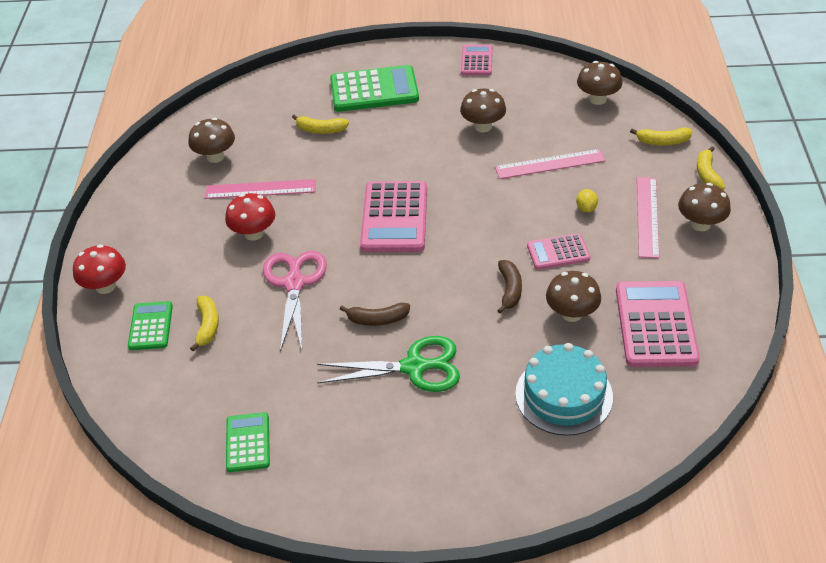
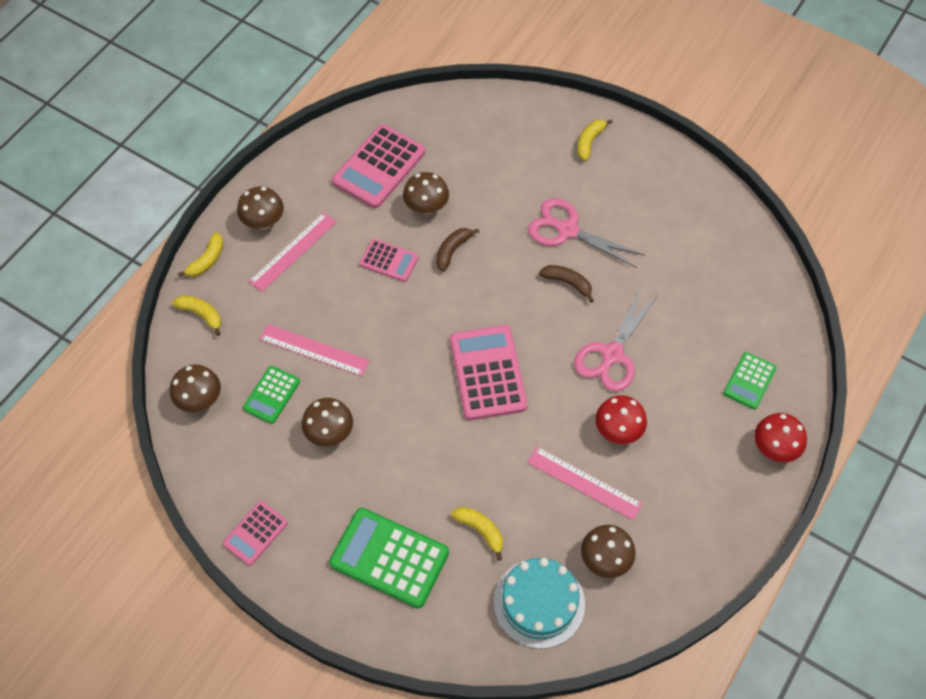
camera: 150 degrees left, 15 degrees up
(207, 326) = (703, 354): yellow banana -> yellow banana (589, 142)
(248, 442) = (716, 240): green calculator -> green calculator (272, 395)
(394, 218) = (487, 373): pink calculator -> pink calculator turned 45 degrees counterclockwise
(414, 367) = (567, 230): green scissors -> pink scissors
(563, 395) = (484, 156): turquoise cake -> turquoise cake (539, 603)
(586, 208) = (330, 287): yellow lemon -> none

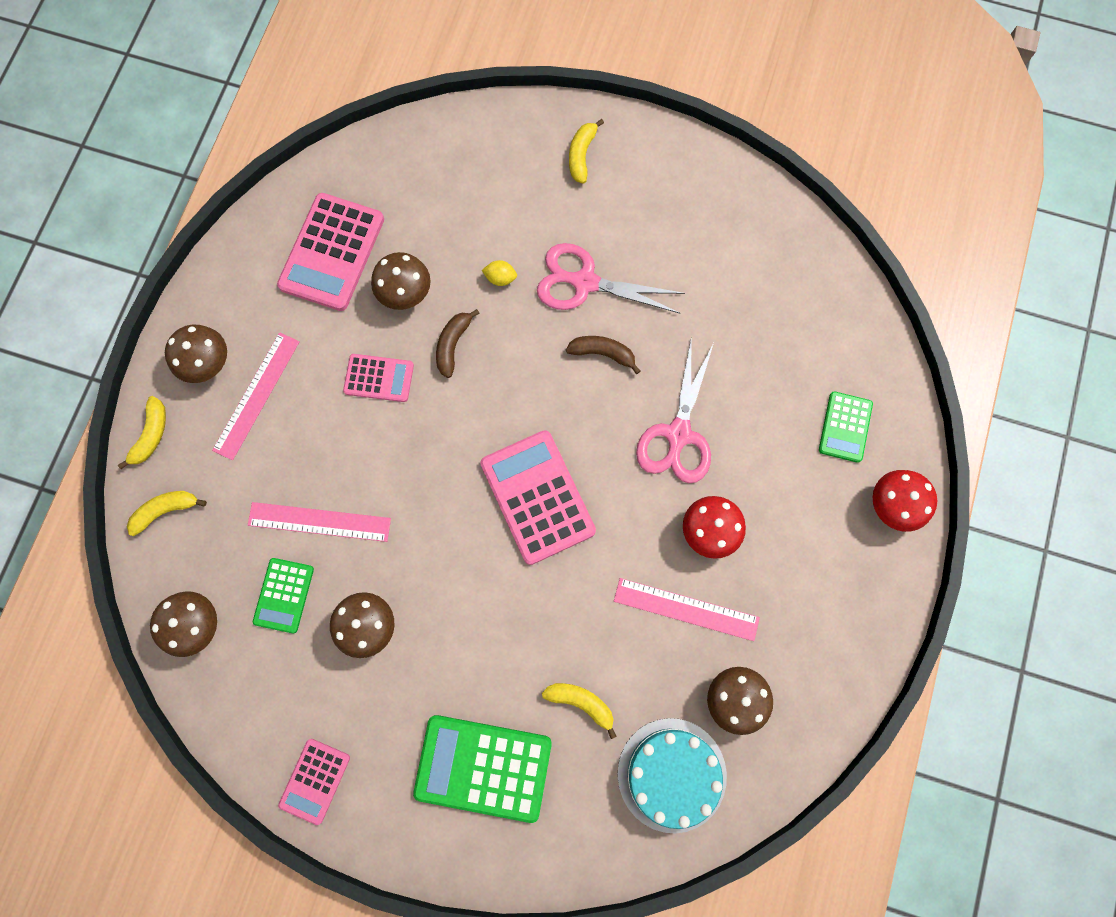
camera: 15 degrees left, 15 degrees up
(201, 315) = (166, 511): yellow banana -> yellow banana turned 45 degrees counterclockwise
(502, 213) = (500, 278): none -> yellow lemon

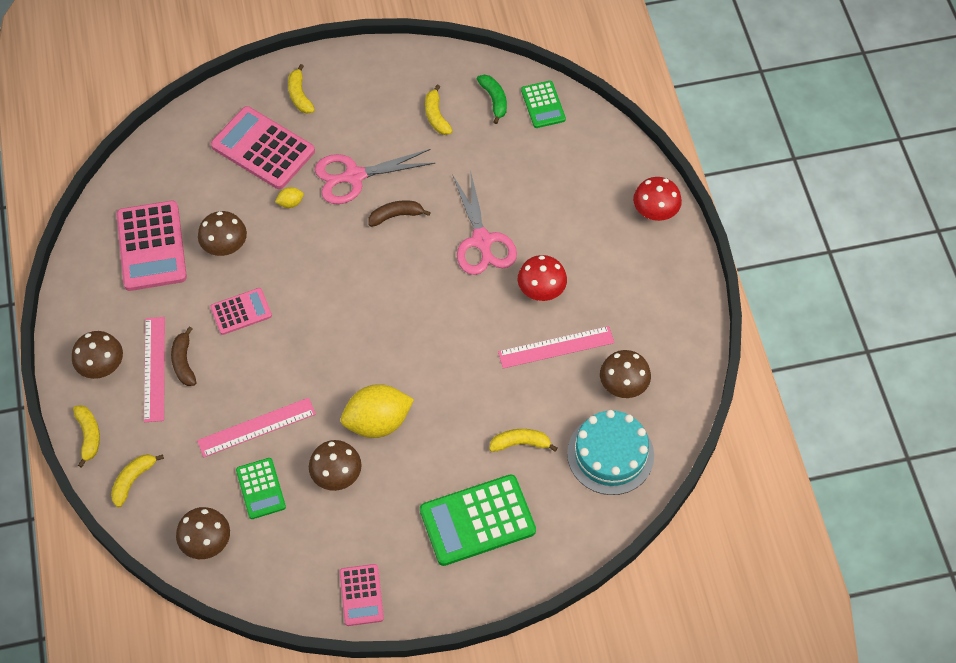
camera: 30 degrees left, 15 degrees down
(445, 588) = (378, 422): none -> yellow lemon
(453, 345) = (283, 263): brown banana -> brown banana (184, 362)
(537, 497) = (407, 330): pink calculator -> pink calculator (263, 149)
(714, 256) = (436, 116): none -> yellow banana
(789, 270) = (494, 100): none -> green banana
(845, 427) = (593, 180): green calculator -> green calculator (543, 105)

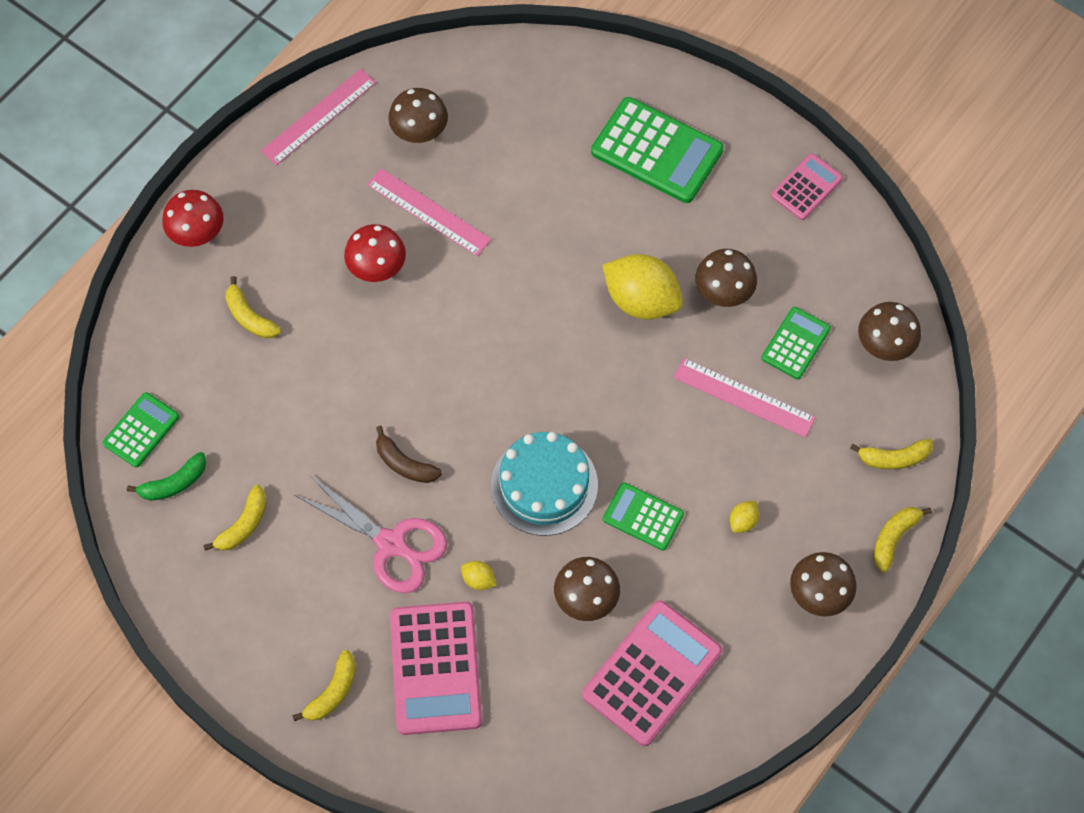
camera: 130 degrees left, 5 degrees up
(154, 369) = (775, 542): pink ruler -> pink ruler (319, 116)
(184, 362) = (743, 521): brown banana -> yellow lemon
(241, 311) = (643, 517): pink calculator -> green calculator
(482, 241) = (365, 361): pink scissors -> none
(494, 100) = (174, 483): green banana -> green banana turned 150 degrees counterclockwise
(520, 443) = (553, 171): yellow banana -> yellow banana (249, 316)
(610, 454) = (498, 96): turquoise cake -> turquoise cake (544, 485)

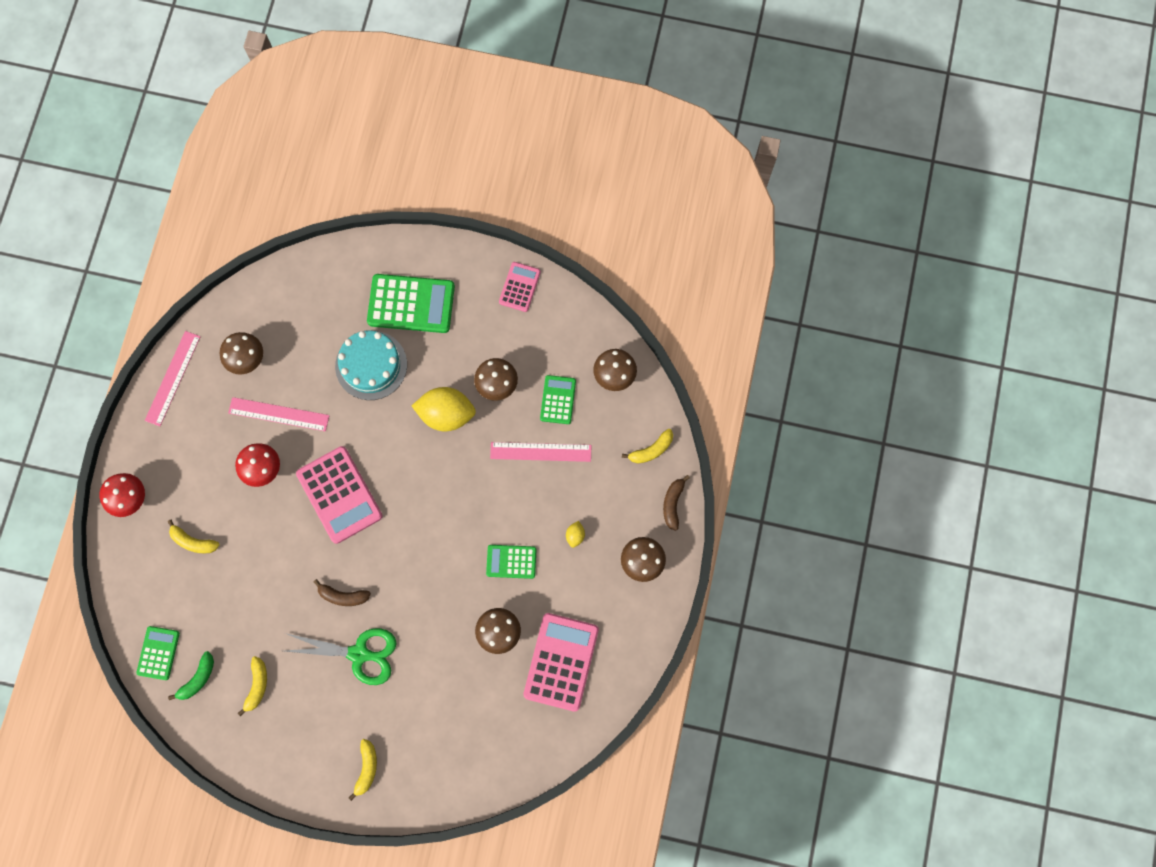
camera: 25 degrees left, 10 degrees up
(391, 544) = (359, 654): pink scissors -> green scissors
(436, 668) = (425, 722): pink calculator -> pink calculator (339, 495)
(478, 579) = (426, 651): yellow lemon -> none
(544, 485) = (439, 569): turquoise cake -> turquoise cake (371, 365)
(894, 538) = (673, 503): yellow banana -> brown banana

